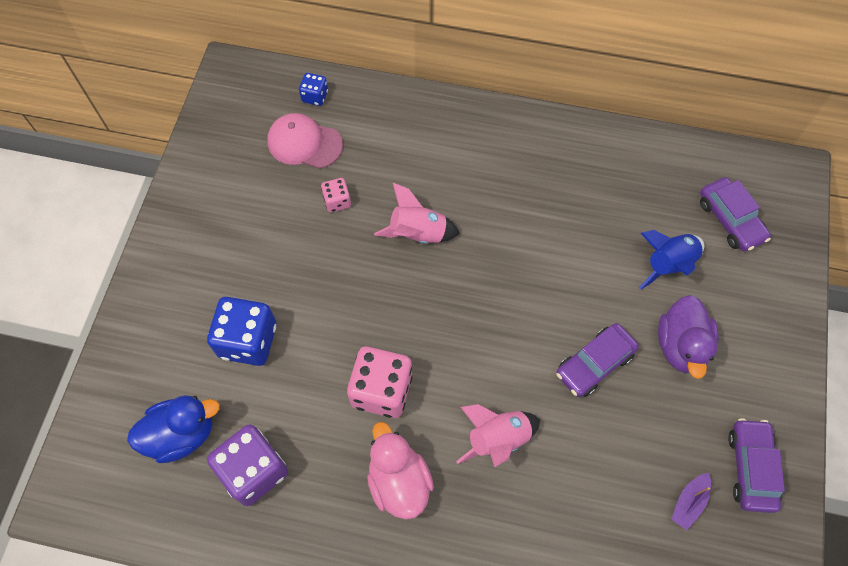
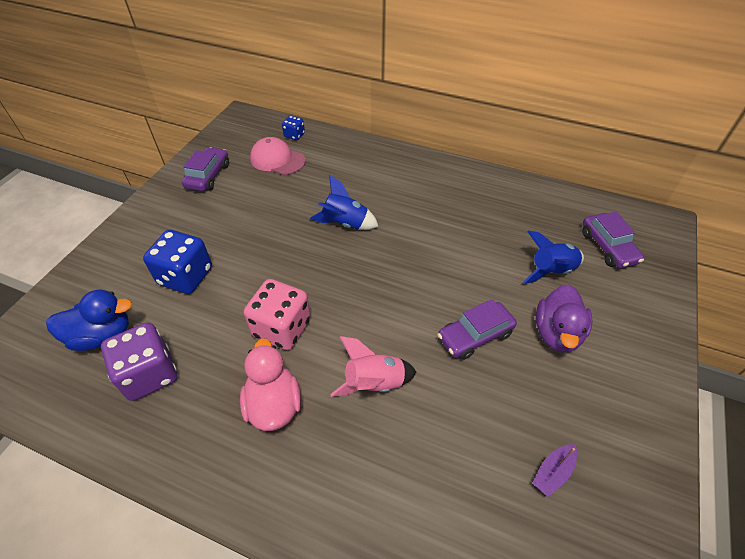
camera: 10 degrees right, 15 degrees down
(337, 201) = (289, 196): pink dice -> none
(418, 234) = (345, 223): pink rocket -> blue rocket
(750, 468) = (619, 450): purple car -> purple car (208, 176)

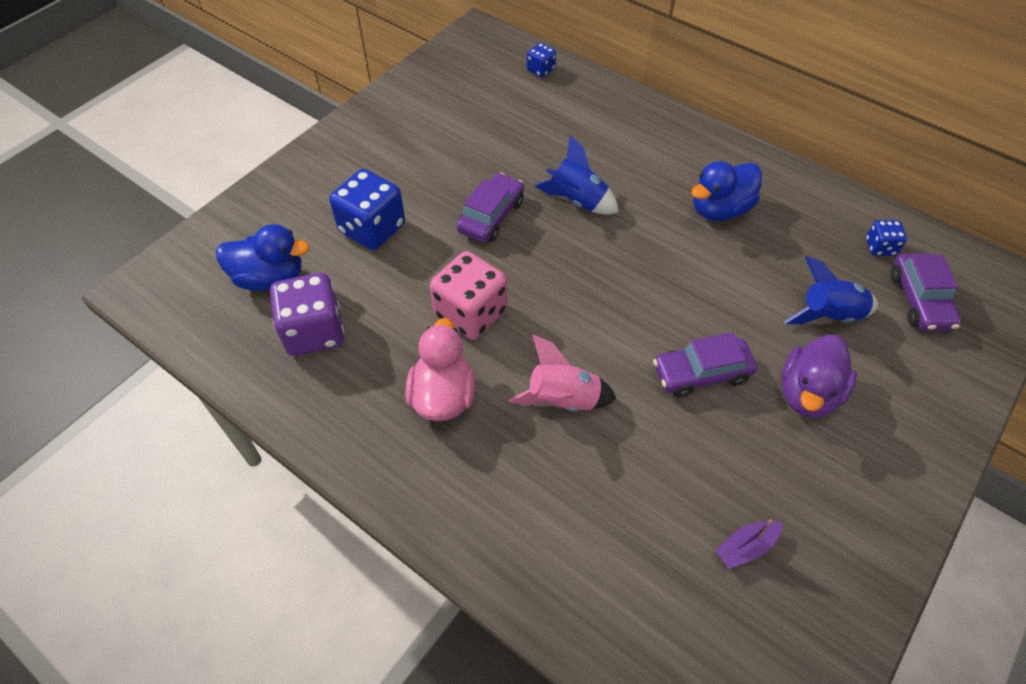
camera: 15 degrees right, 5 degrees up
(208, 176) = (421, 107): purple car -> purple car (491, 216)
(277, 159) = (511, 100): pink cap -> none
(451, 210) = (719, 209): none -> blue duck
(568, 215) = (880, 247): none -> blue dice

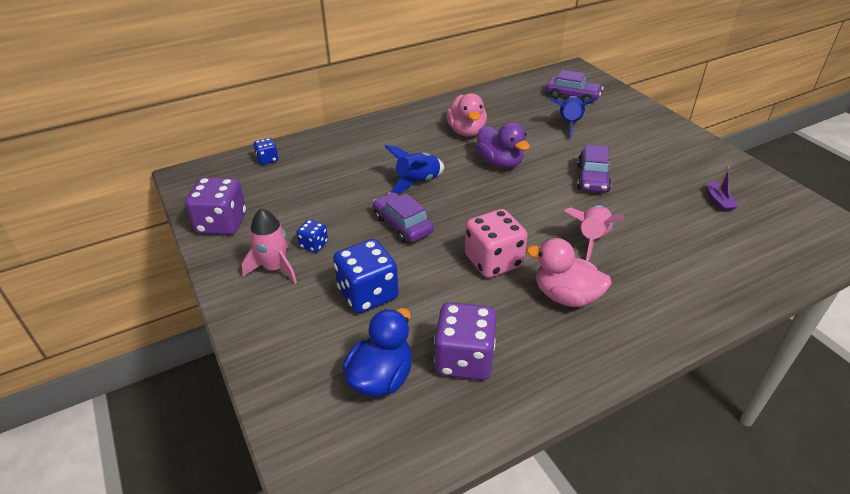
camera: 65 degrees left, 15 degrees down
(377, 150) = (275, 268): none -> pink rocket
(421, 87) = (222, 223): none -> purple dice
(719, 209) = (466, 132): blue duck -> pink duck
(808, 393) = (621, 148): purple duck -> purple duck (500, 163)
(880, 247) = (530, 94): blue dice -> blue dice (314, 245)

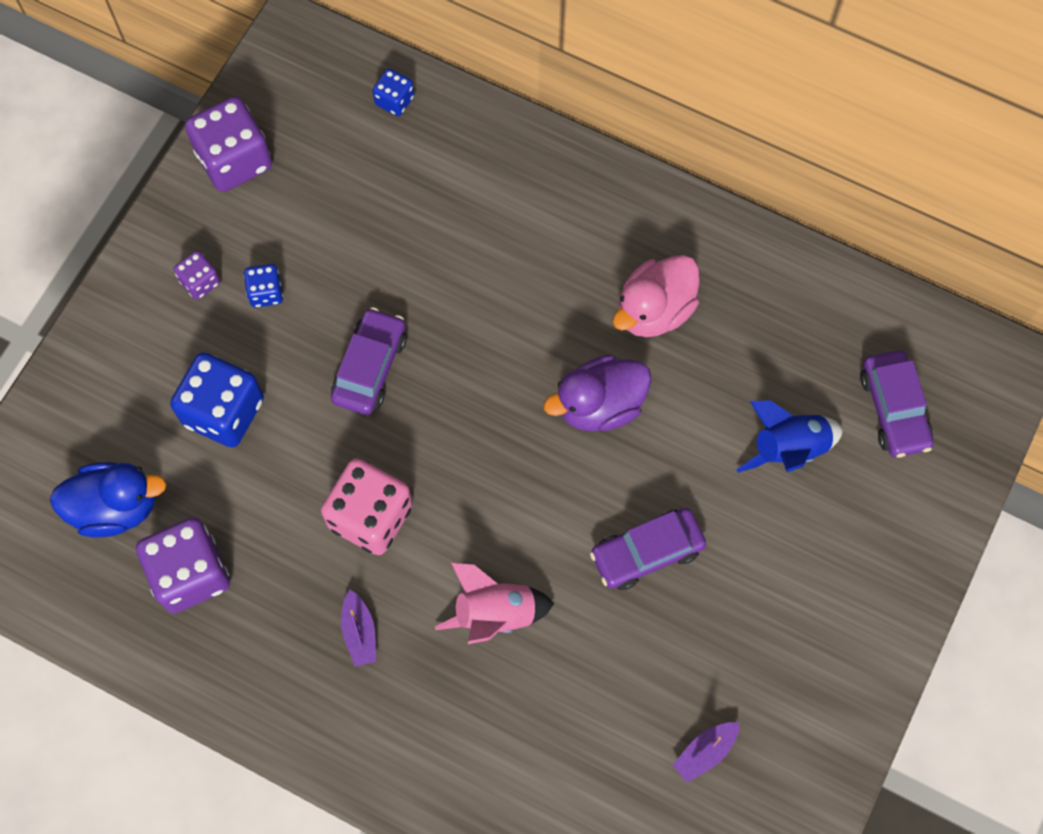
camera: 55 degrees right, 30 degrees up
(275, 268) = (200, 282): pink rocket -> purple dice
(417, 182) = (475, 325): blue rocket -> none
(500, 163) = (599, 405): purple duck -> purple duck turned 45 degrees clockwise
(566, 296) = (359, 632): pink duck -> purple boat

